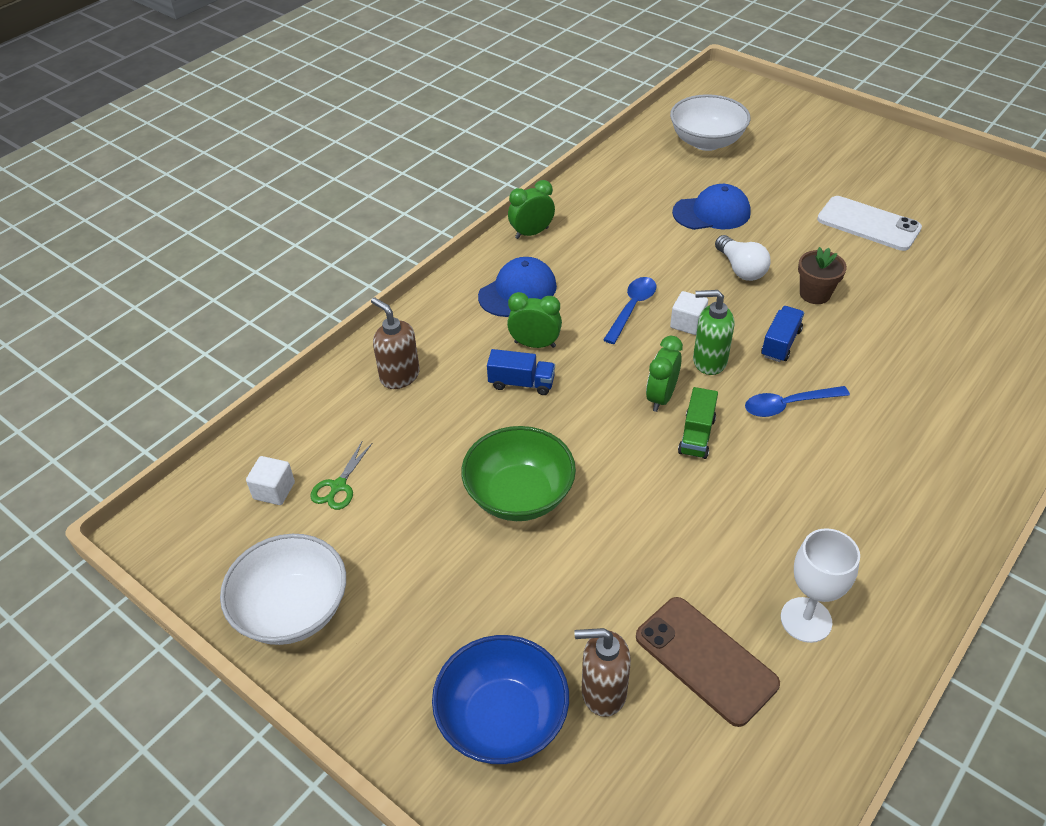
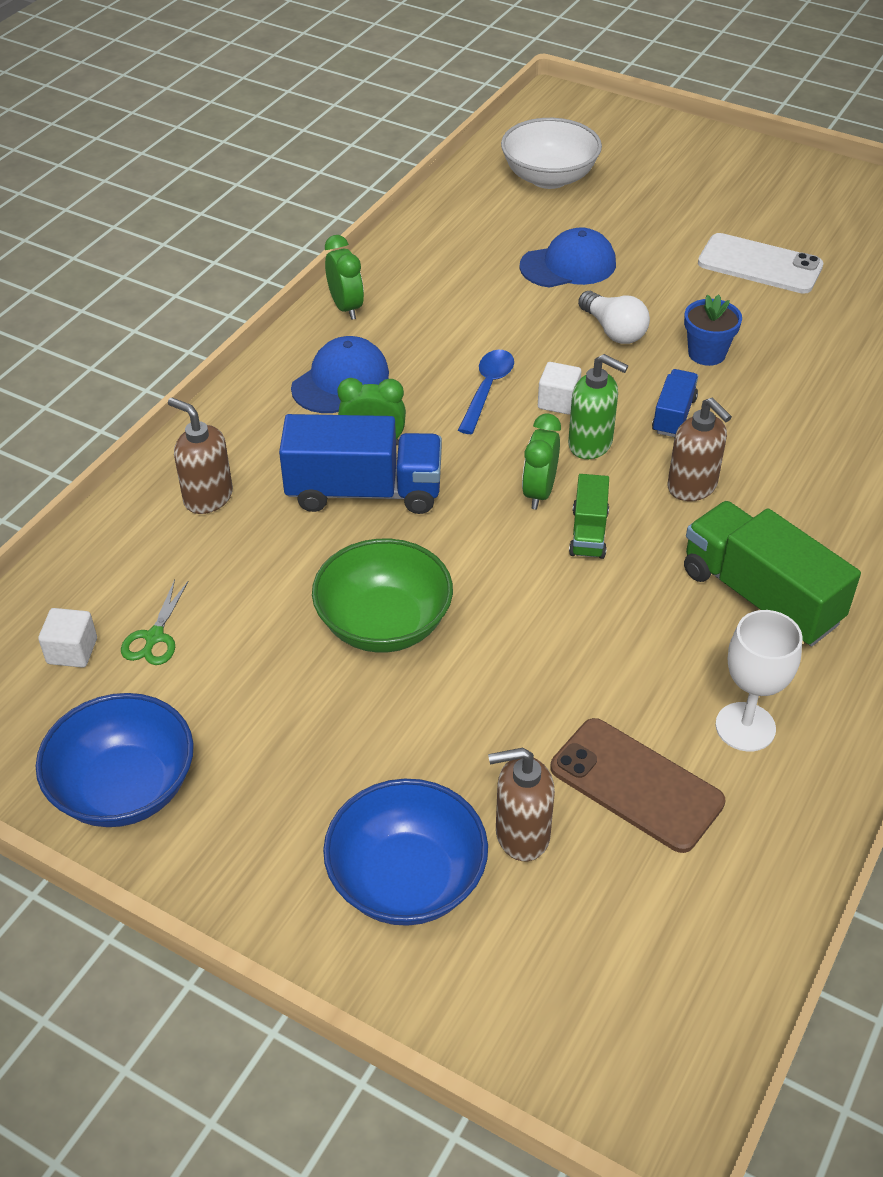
camera: 10 degrees left, 0 degrees up
(293, 610) = (125, 788): white bowl -> blue bowl
(521, 383) = (364, 492): blue truck -> blue truck, size x1.90
(531, 233) = (346, 307): green clock -> green clock turned 105 degrees clockwise
(709, 361) = (591, 444): green soap dispenser -> green soap dispenser turned 150 degrees counterclockwise
(788, 405) = (692, 487): blue spoon -> brown soap dispenser
(815, 294) = (706, 353): brown flower pot -> blue flower pot
(833, 506) = (760, 597): none -> green truck

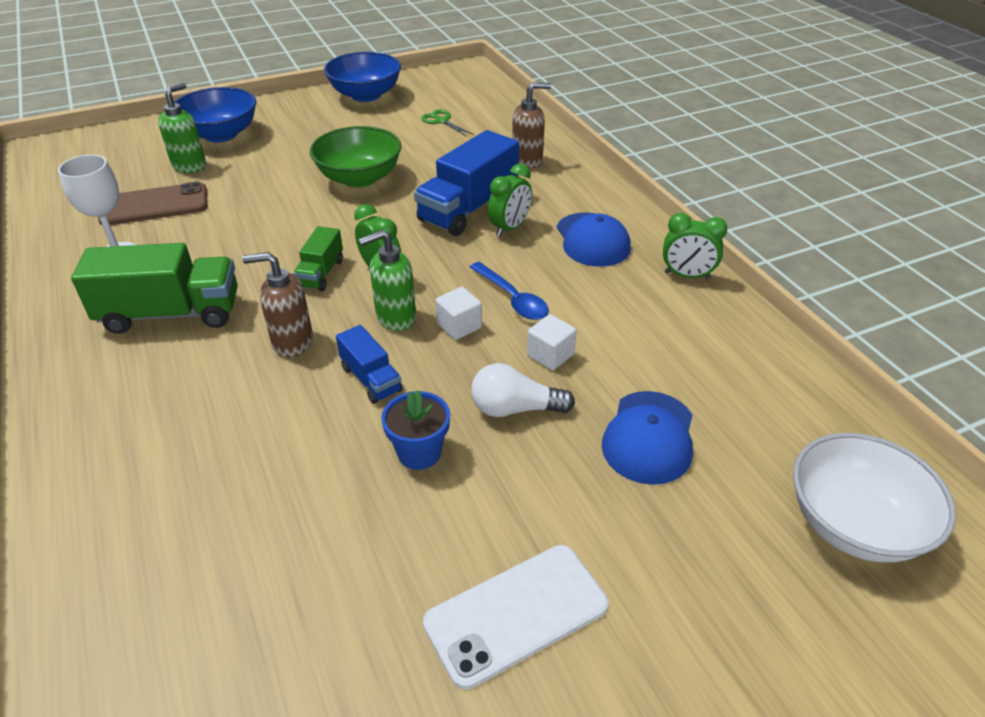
camera: 125 degrees right, 5 degrees down
(72, 651) = (461, 102): white cube -> white cube (550, 355)
(521, 835) = (190, 166): brown soap dispenser -> green soap dispenser
(588, 533) = (321, 273): green truck -> green truck turned 120 degrees counterclockwise

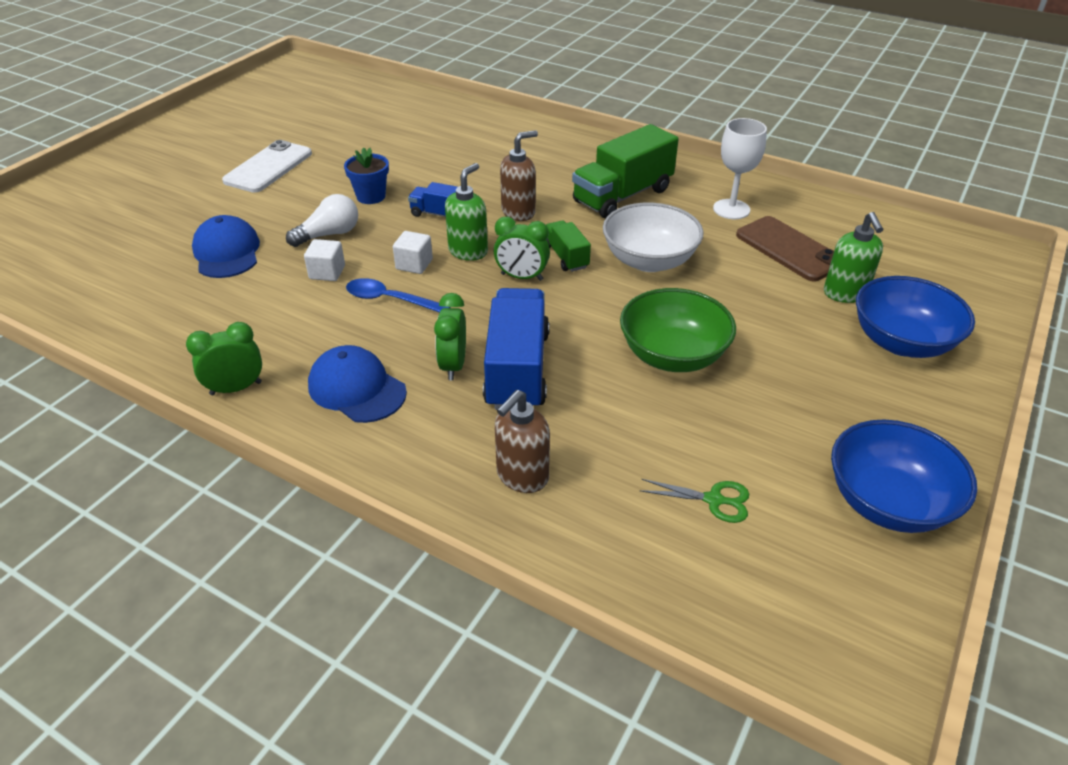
camera: 145 degrees right, 0 degrees up
(154, 205) = (789, 249): brown phone -> brown phone turned 75 degrees counterclockwise
(854, 524) = (78, 257): white bowl -> white bowl (649, 261)

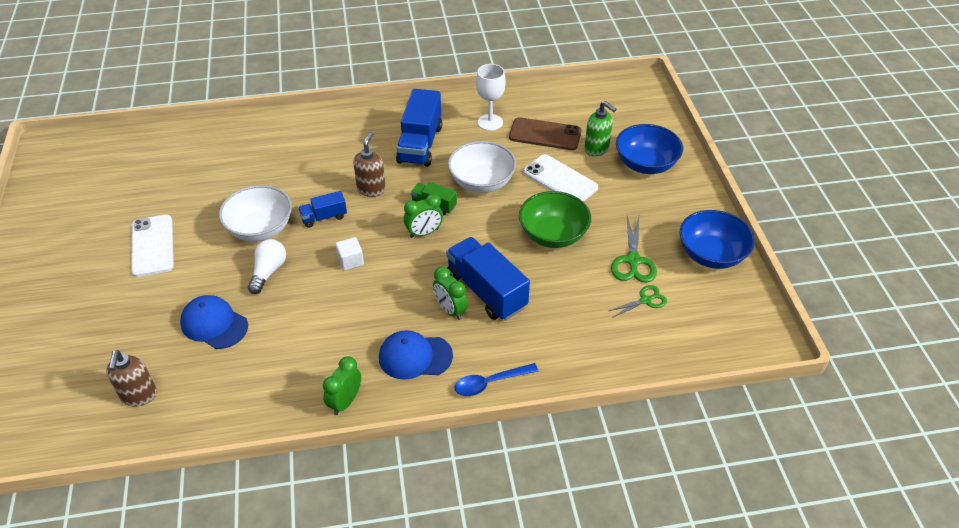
camera: 40 degrees left, 5 degrees up
(327, 272) = (302, 298): white cube -> none
(371, 196) = (260, 229): blue flower pot -> white bowl
(390, 300) = (365, 292): blue spoon -> blue spoon (490, 383)
(468, 251) = (373, 233): green soap dispenser -> none
(522, 476) = (553, 346): brown soap dispenser -> brown soap dispenser (139, 396)
(622, 196) = (420, 144): green truck -> blue truck
(751, 442) = (633, 260): none -> green scissors
(753, 303) = (560, 180): none -> white phone

